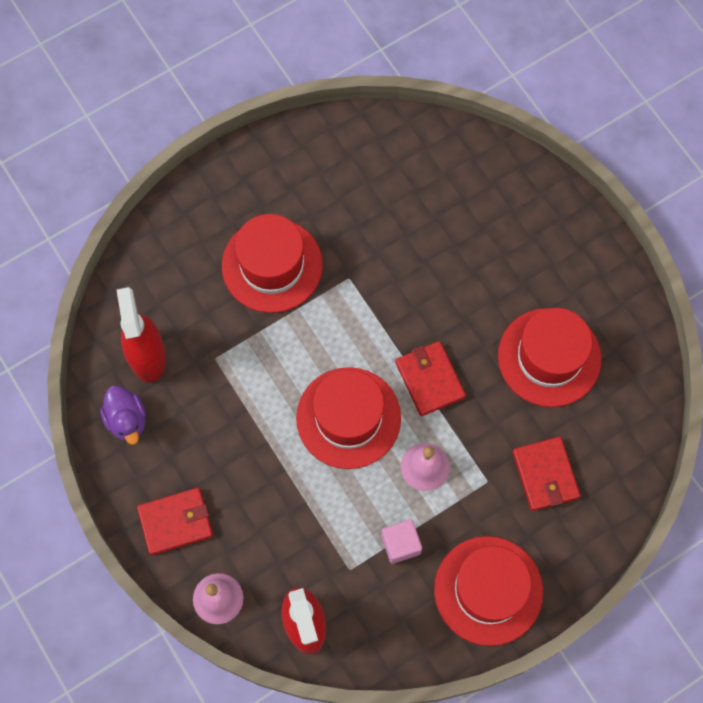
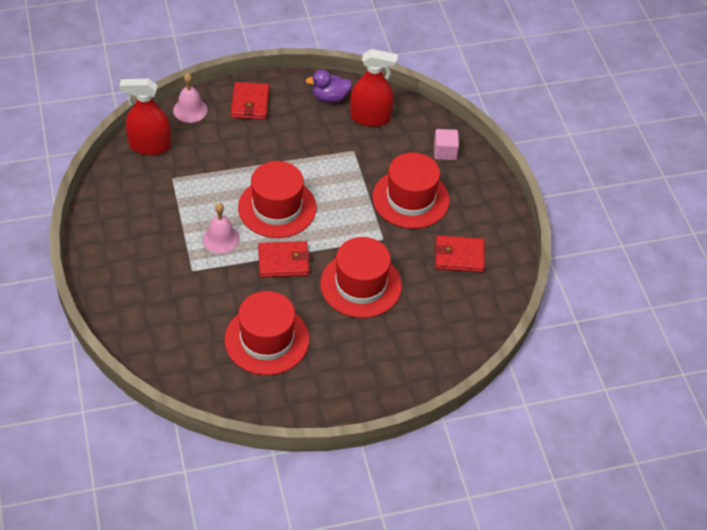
camera: 105 degrees right, 20 degrees down
(400, 544) = (174, 209): pink cube -> pink cube (445, 152)
(488, 590) = (116, 246): red hat -> red hat (361, 285)
(545, 474) = (179, 306): red wallet -> red wallet (459, 256)

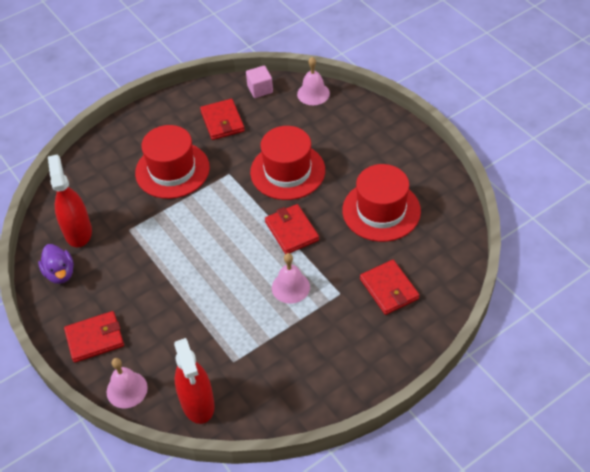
camera: 105 degrees left, 0 degrees up
(173, 307) = (389, 289): none -> red wallet
(277, 208) = (230, 260): red hat -> none
(445, 152) = (102, 165): pink cube -> pink cube (260, 89)
(464, 347) = (313, 93): none -> pink bell

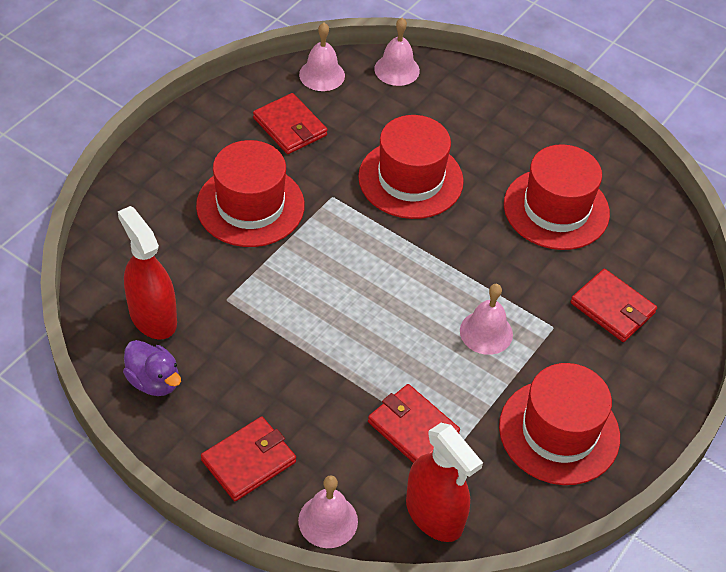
camera: 25 degrees left, 0 degrees up
(260, 89) = (322, 75): pink cube -> pink bell
(291, 231) = (453, 258): red wallet -> red wallet (413, 428)
(309, 367) = (559, 432): none -> red hat

